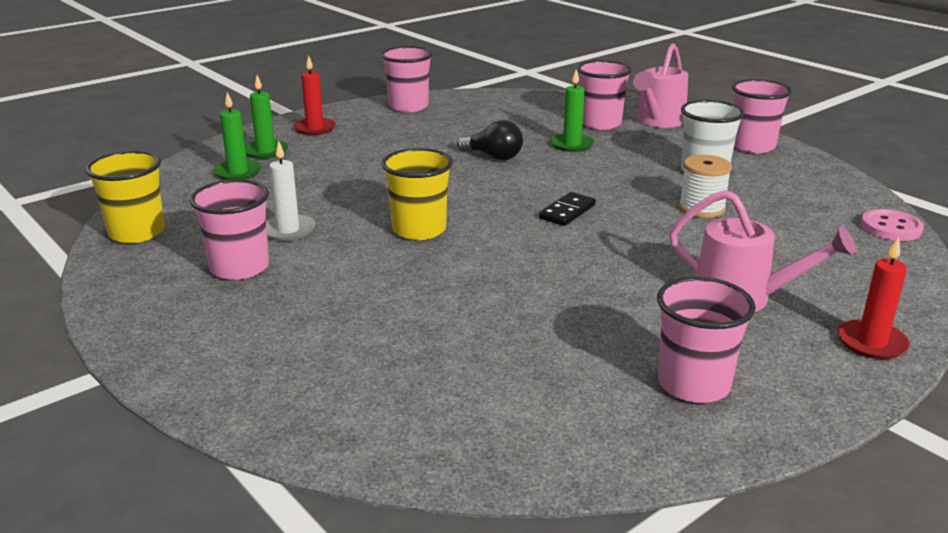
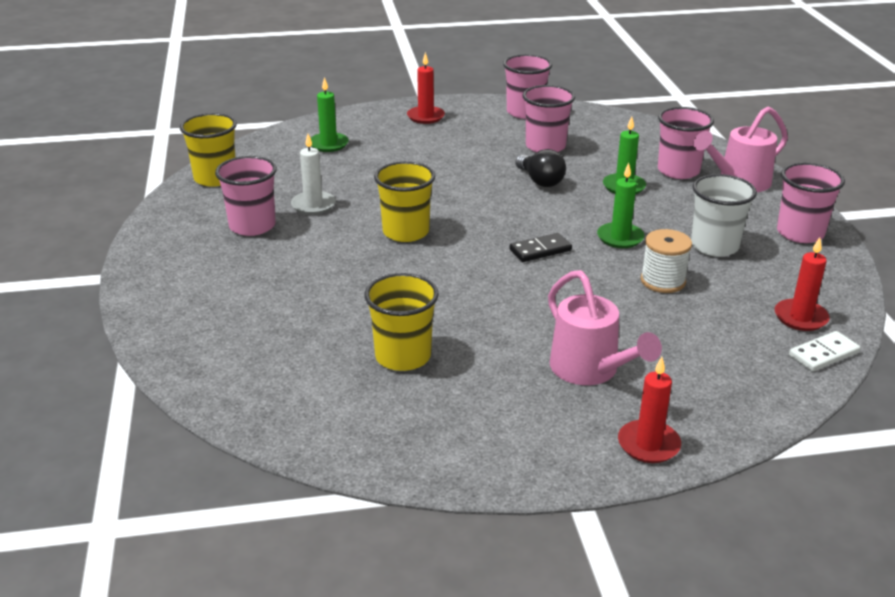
camera: 30 degrees right, 5 degrees up
(266, 151) = (367, 130): green candle -> green candle (620, 238)
(560, 343) = (403, 356): none -> yellow cup
(693, 384) = (460, 422): pink cup -> pink cup (545, 146)
(838, 206) = (800, 317): none -> red candle
(890, 227) = (823, 354): pink button -> white domino

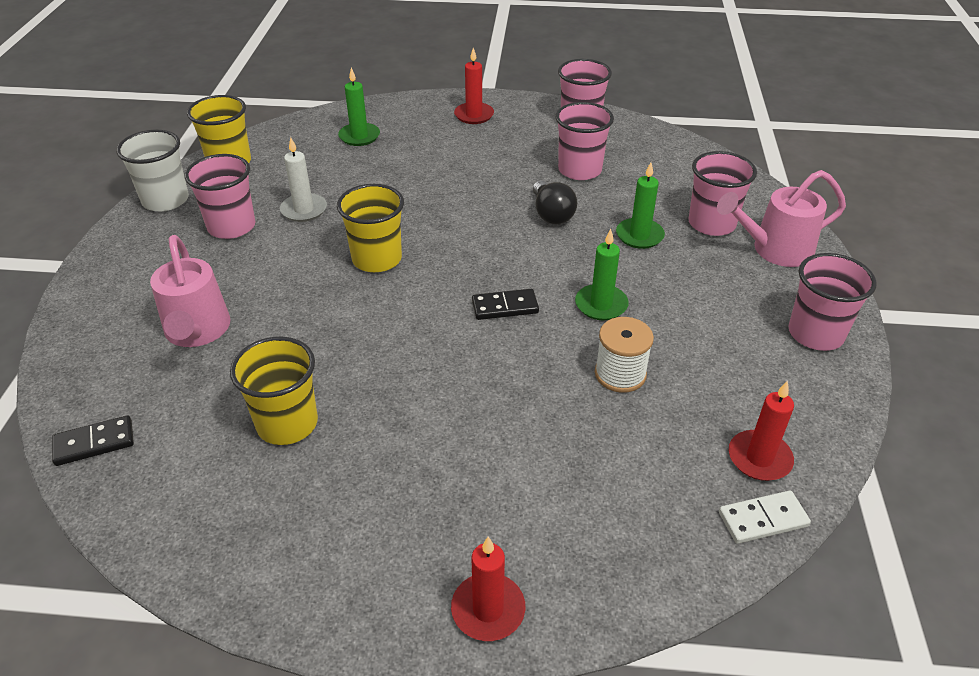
camera: 15 degrees right, 10 degrees up
(235, 398) = (94, 443): none -> black domino
(591, 371) = (476, 486): pink watering can -> pink watering can (197, 332)
(714, 246) = (704, 335): white cup -> white cup (165, 200)

